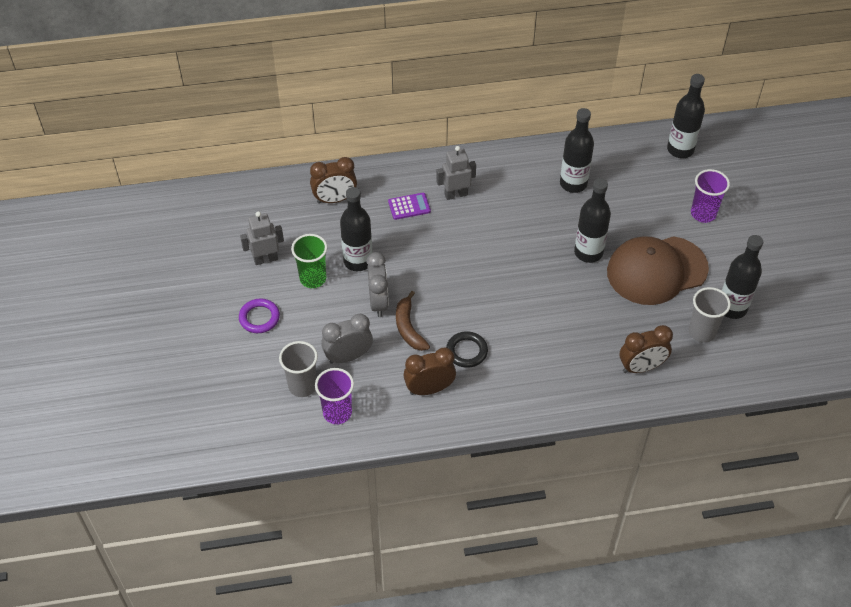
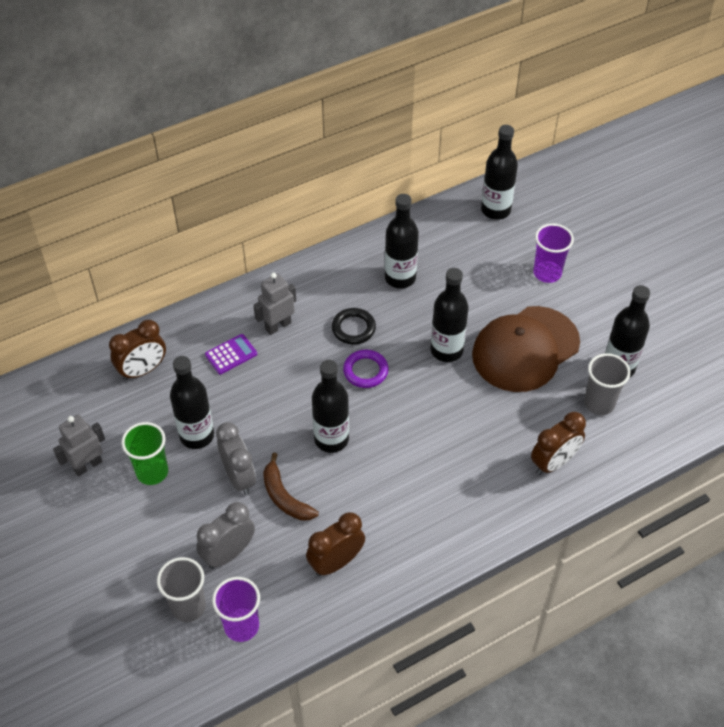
camera: 20 degrees left, 0 degrees up
(259, 318) = (106, 539): purple ring -> purple ring (365, 371)
(463, 295) = (331, 439): none -> black bottle
(466, 351) = (360, 504): black ring -> black ring (353, 328)

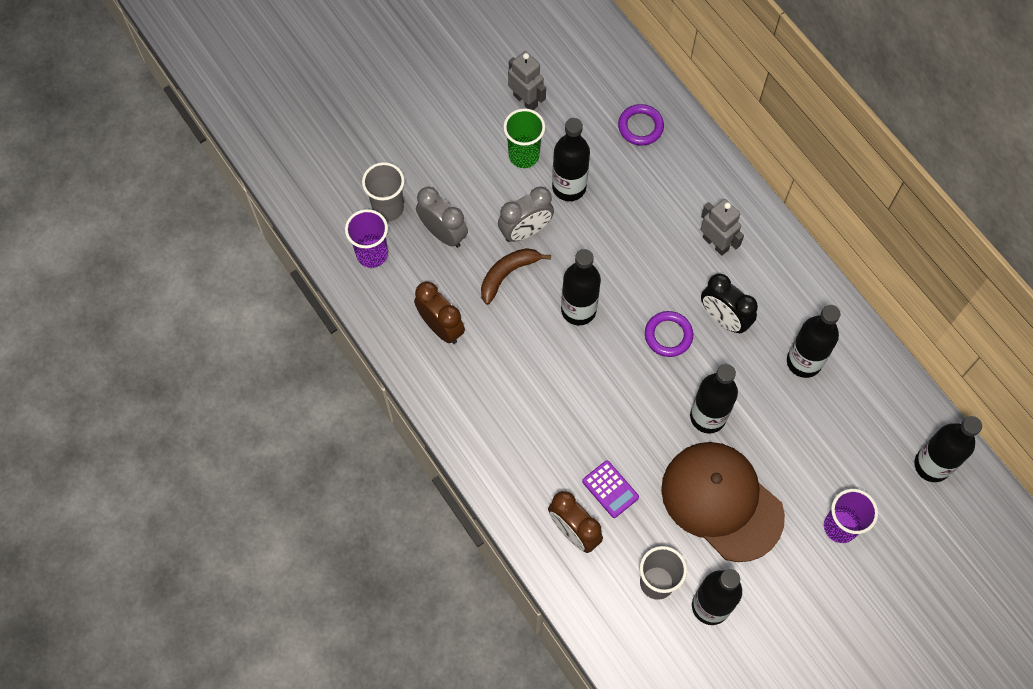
camera: 85 degrees right, 15 degrees up
(143, 370) = (640, 127): brown clock -> purple ring
(231, 354) = (671, 203): purple calculator -> purple calculator (610, 489)
(353, 328) = (724, 318): black ring -> black clock

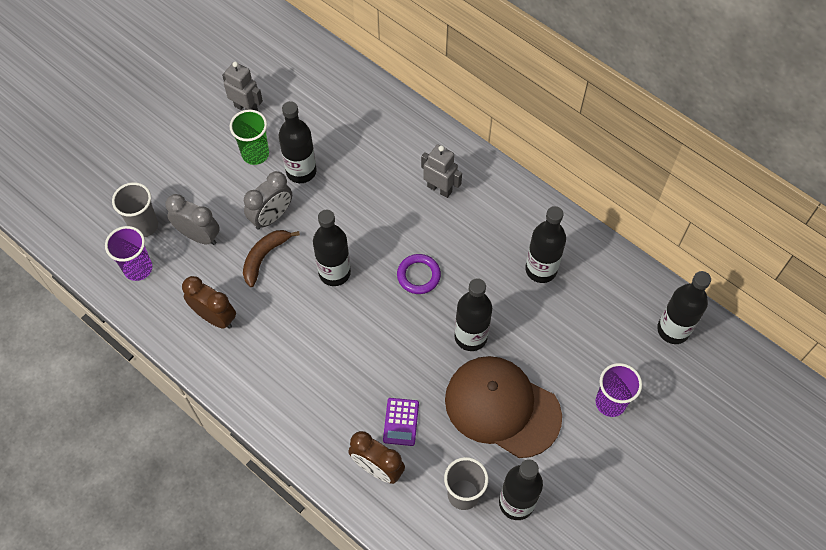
camera: 15 degrees left, 5 degrees down
(610, 489) = (401, 422): purple calculator -> purple calculator turned 60 degrees clockwise
(640, 127) = (351, 108): purple ring -> none
(724, 318) = (463, 250): black clock -> none

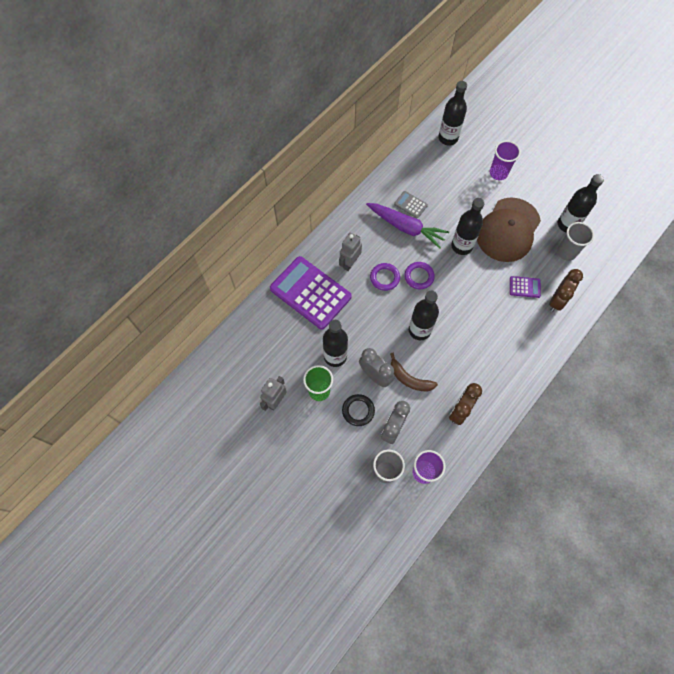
camera: 90 degrees left, 5 degrees up
(225, 197) = (358, 410): none -> black ring
(394, 143) = (310, 293): none -> purple calculator
(416, 231) = (384, 278): none -> purple ring
(500, 262) = (406, 227): none -> purple carrot
(541, 269) = (410, 205): black bottle -> grey calculator

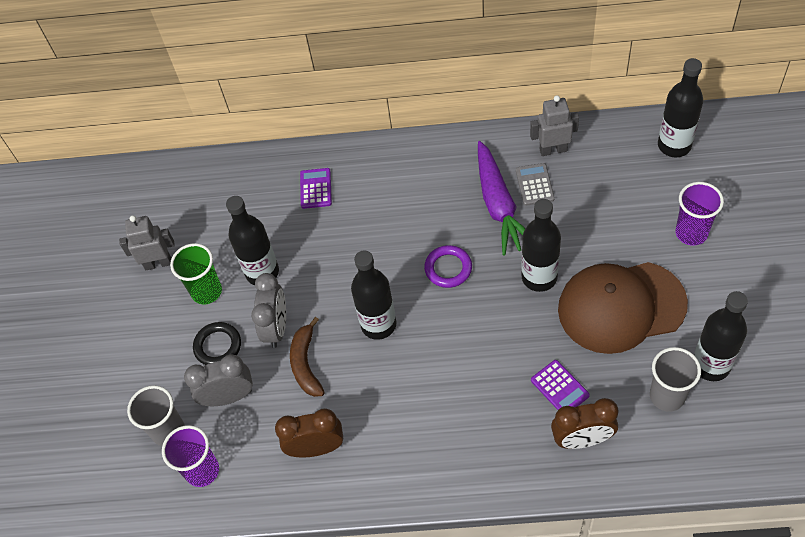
camera: 55 degrees right, 10 degrees down
(310, 293) = (316, 188): purple calculator -> purple calculator, size x0.43
(349, 263) = (391, 192): grey robot -> grey robot (553, 150)
(384, 278) = (409, 238): purple ring -> none

